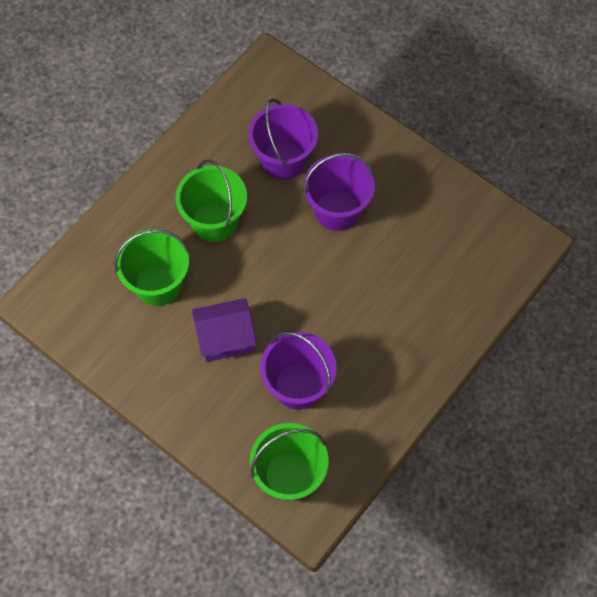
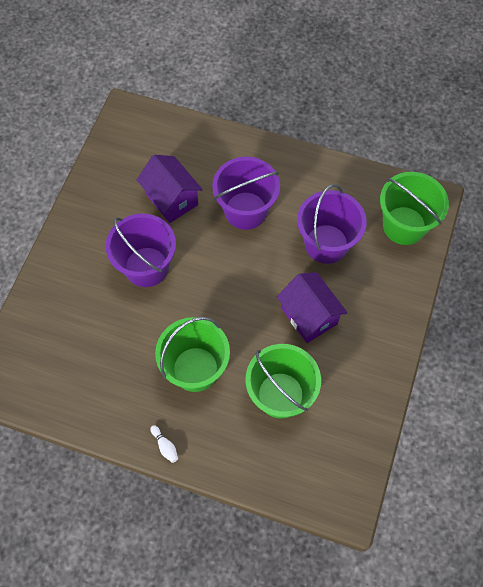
camera: 110 degrees left, 0 degrees up
(155, 176) = (165, 446): none -> white bowling pin
(283, 160) = (107, 330): purple bucket -> purple bucket (246, 210)
(407, 255) = (172, 199): none -> purple house

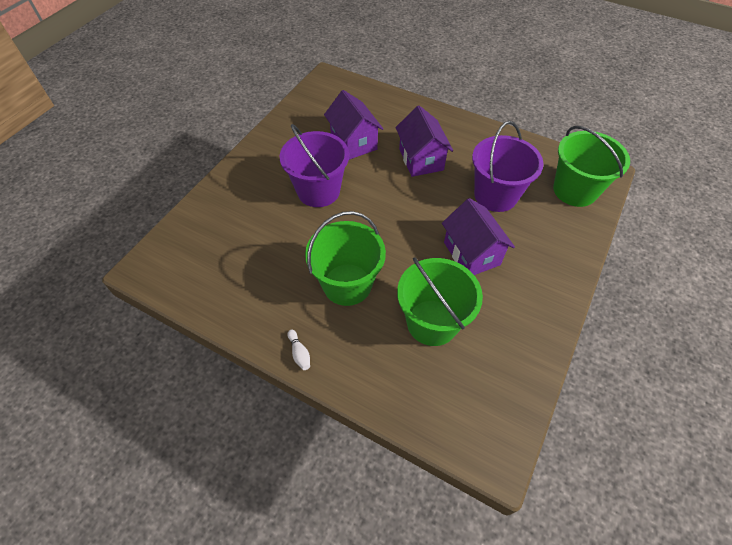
camera: 10 degrees right, 10 degrees down
(246, 210) = (421, 159): purple bucket -> purple house

